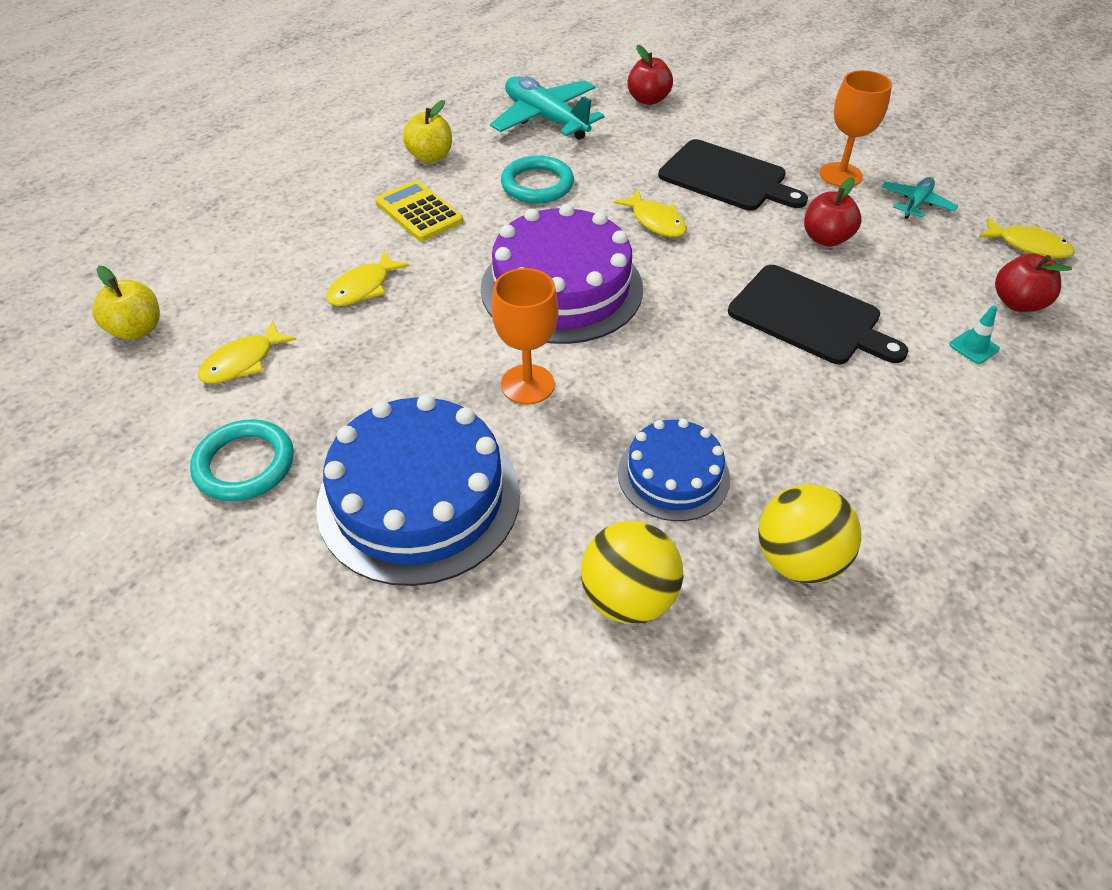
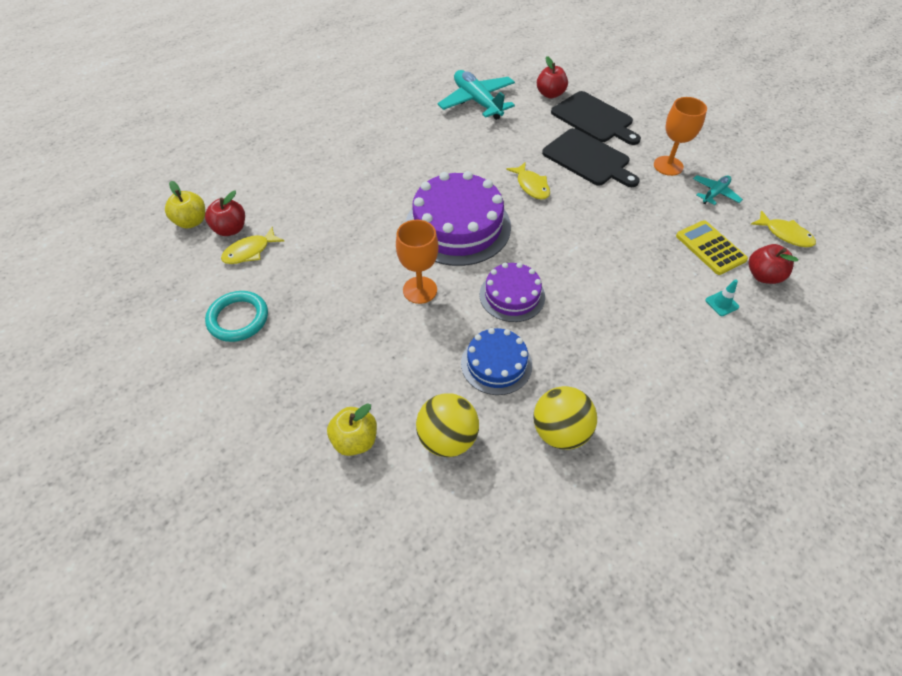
camera: 10 degrees right, 5 degrees up
(363, 287) = (332, 210): yellow fish -> none
(419, 212) = (379, 161): yellow calculator -> yellow calculator (710, 248)
(419, 498) = (336, 355): blue cake -> none
(430, 156) = (395, 122): yellow apple -> yellow apple (355, 440)
(537, 184) = (460, 150): turquoise ring -> none
(669, 374) = (512, 295): none -> purple cake
(809, 317) = (615, 267): black cutting board -> black cutting board (594, 118)
(826, 238) = (643, 212): red apple -> red apple (230, 229)

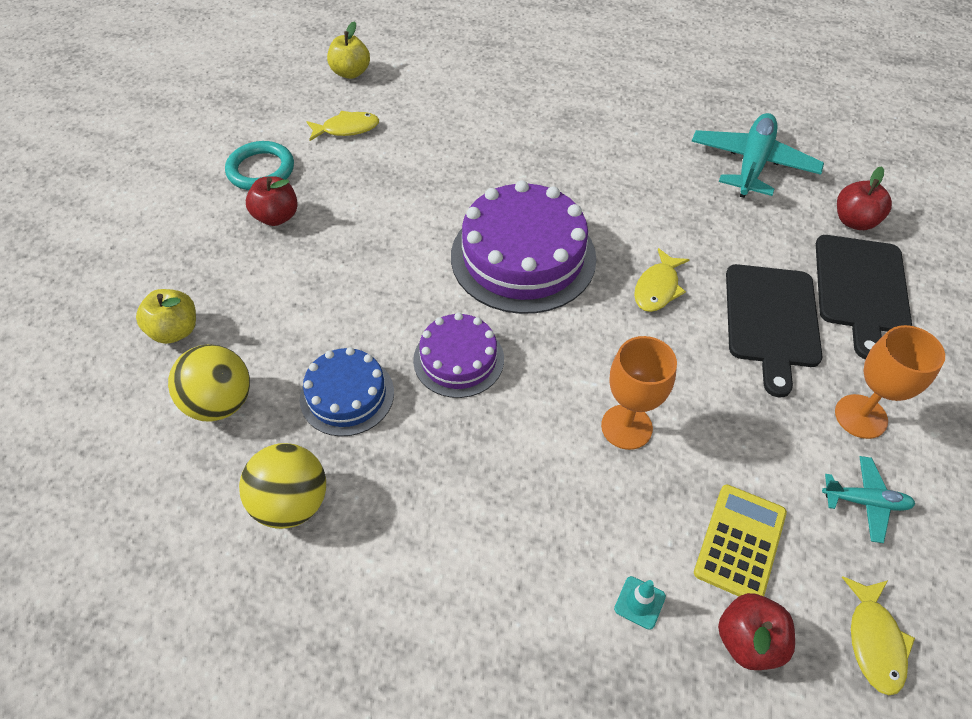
camera: 55 degrees right, 0 degrees up
(230, 229) = (363, 101): red apple -> red apple (276, 217)
(250, 251) = (347, 129): yellow fish -> yellow fish turned 150 degrees clockwise
(420, 290) = (400, 276): orange goblet -> orange goblet (626, 427)

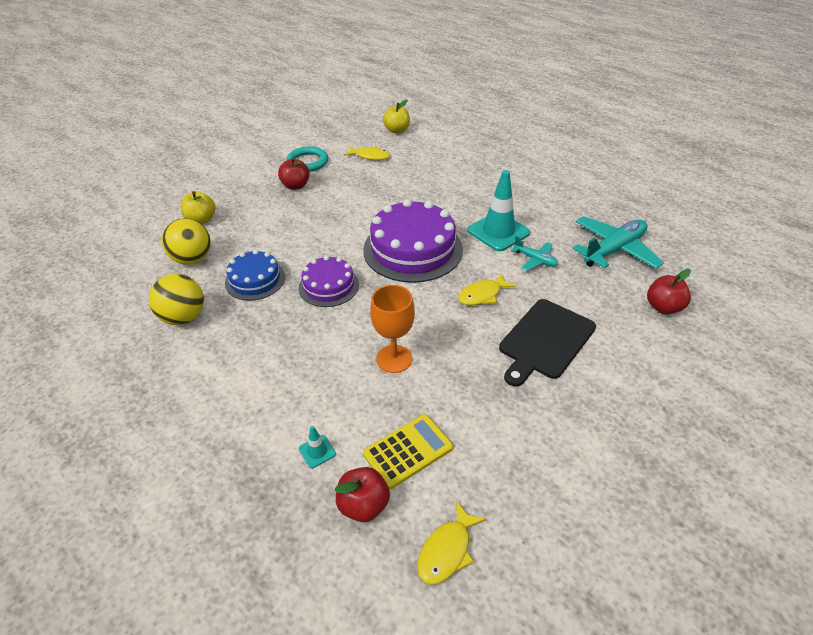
camera: 30 degrees right, 10 degrees down
(607, 188) = (498, 232): none -> turquoise traffic cone
(860, 416) = (559, 420): orange goblet -> none
(861, 288) = (631, 347): black cutting board -> none
(865, 502) = (516, 470): turquoise plane -> turquoise plane (535, 260)

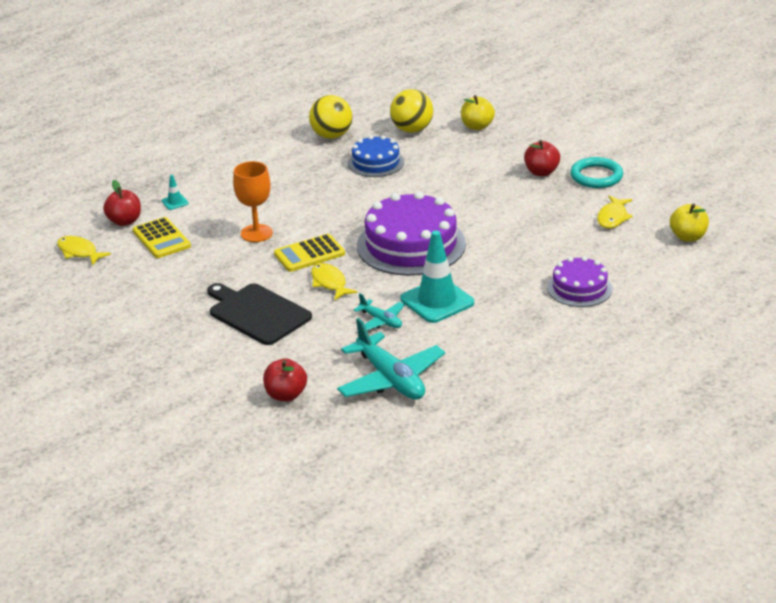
camera: 95 degrees right, 10 degrees down
(328, 286) = (360, 199): purple cake -> purple cake (579, 288)
(433, 313) = (309, 254): none -> yellow calculator
(535, 260) = (381, 321): turquoise plane -> turquoise plane turned 90 degrees counterclockwise

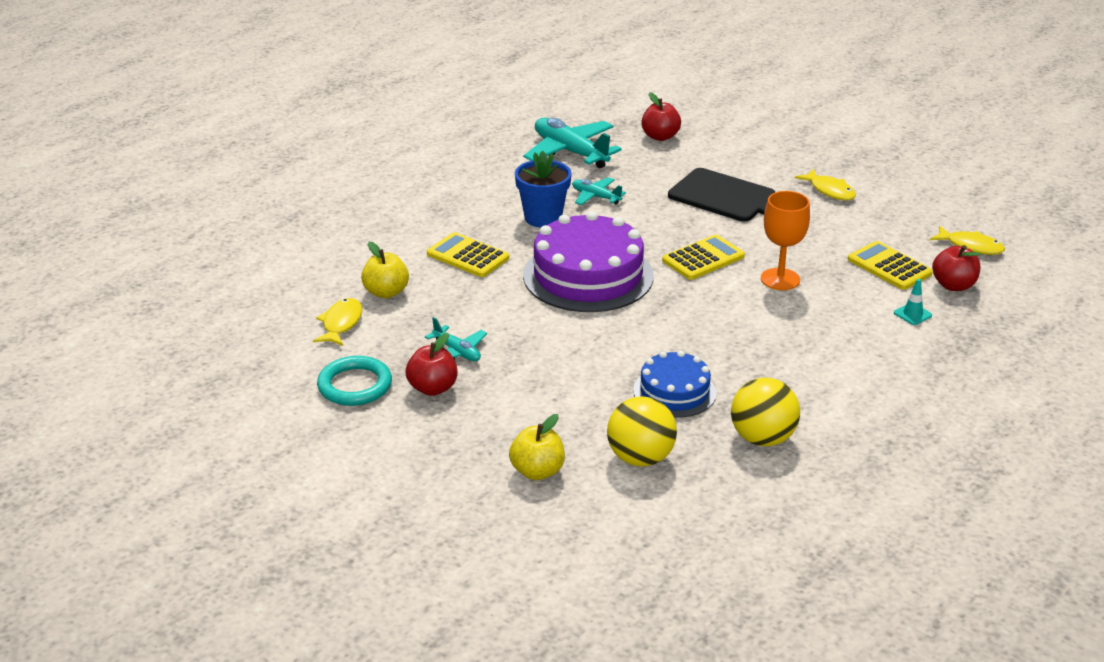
camera: 170 degrees right, 0 degrees up
(329, 283) = (665, 229): yellow fish -> yellow fish (829, 191)
(437, 301) = (543, 218): turquoise traffic cone -> blue flower pot
(510, 267) = (468, 256): none -> yellow calculator
(523, 194) = (457, 352): none -> turquoise plane
(579, 288) = (390, 238): purple cake -> none
(688, 237) = (253, 303): yellow apple -> yellow apple (386, 292)

